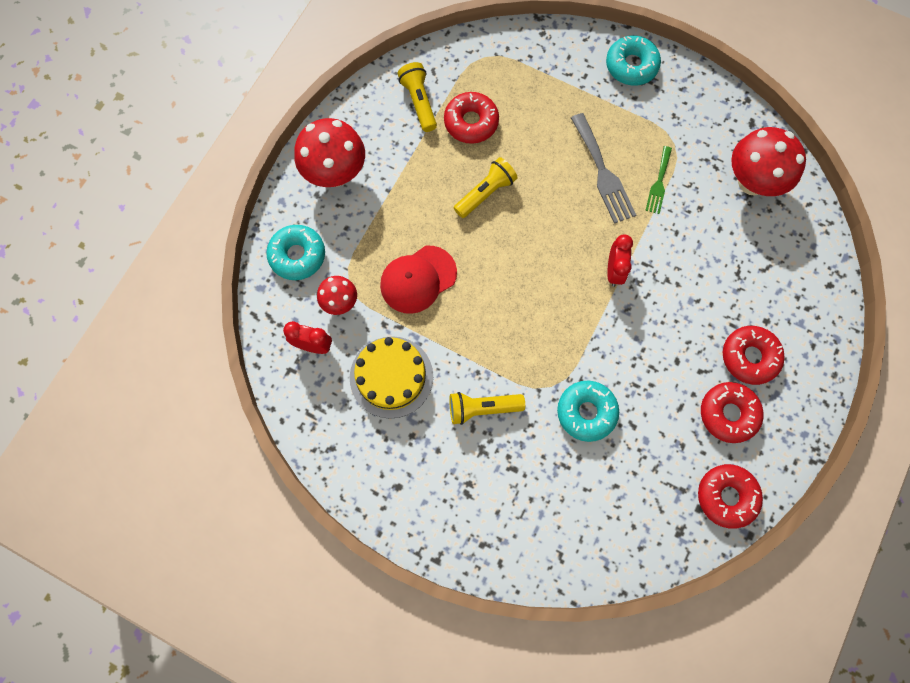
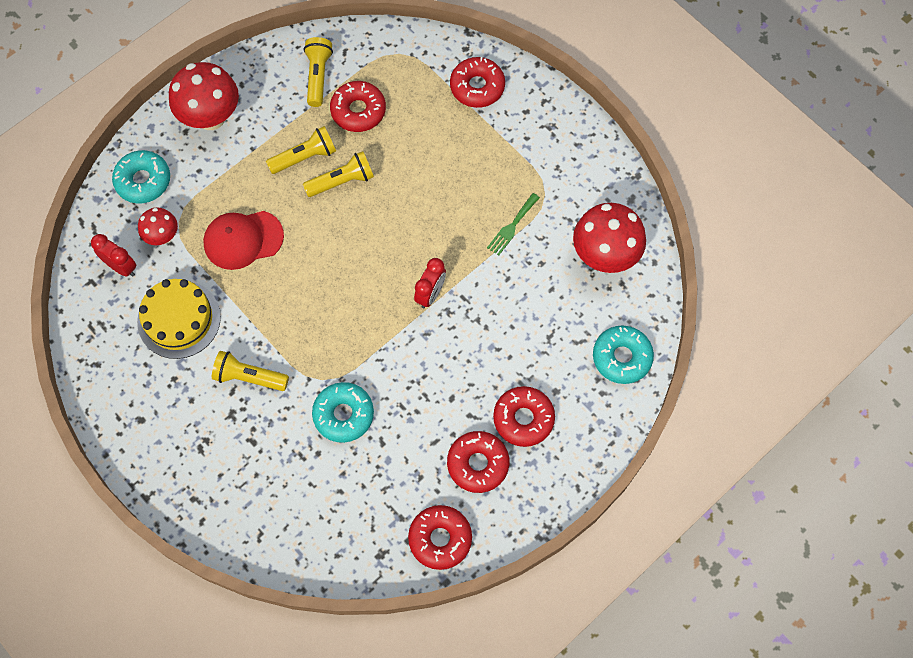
camera: 20 degrees right, 5 degrees down
(441, 182) = (305, 157): none -> yellow flashlight
(569, 65) = (477, 87): none -> red donut
(603, 173) = (462, 199): grey fork -> none
(631, 66) = (537, 107): turquoise donut -> turquoise donut (621, 357)

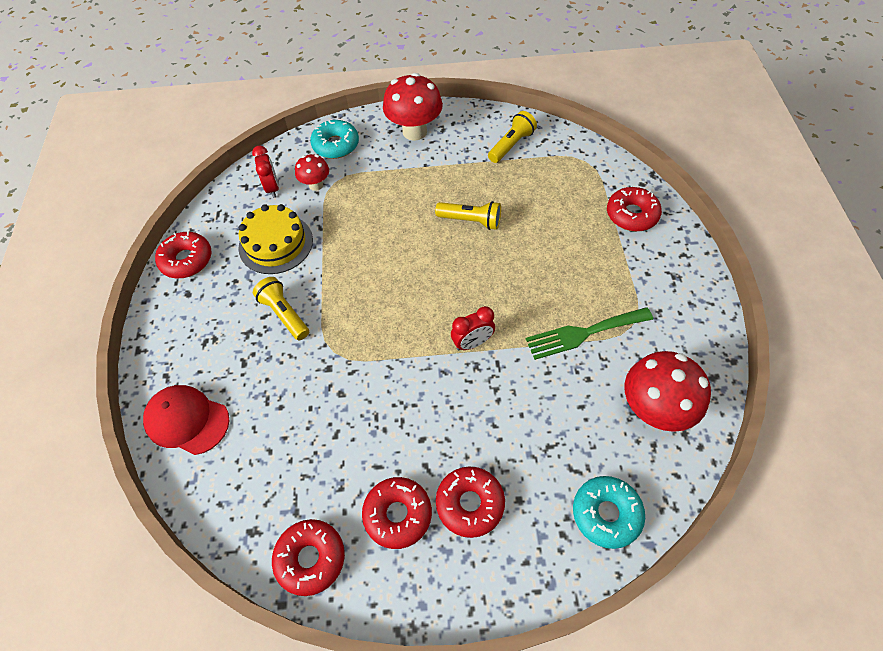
camera: 40 degrees right, 10 degrees down
(243, 239) = (366, 218): red cap -> red cap (187, 420)
(305, 157) = (457, 190): yellow flashlight -> none
(343, 415) = (326, 391): turquoise donut -> none
(358, 111) = (522, 182): red donut -> red donut (186, 260)
(512, 226) = (583, 333): green fork -> green fork, size x1.66

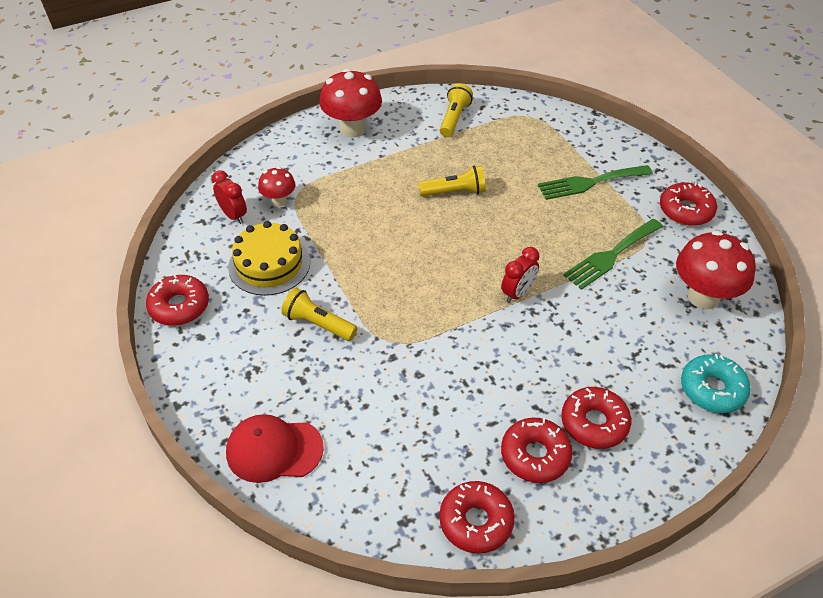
camera: 25 degrees left, 10 degrees down
(336, 145) = (278, 160): turquoise donut -> none
(605, 249) = (590, 183): none -> green fork
(631, 215) = (596, 149): red donut -> red donut (686, 210)

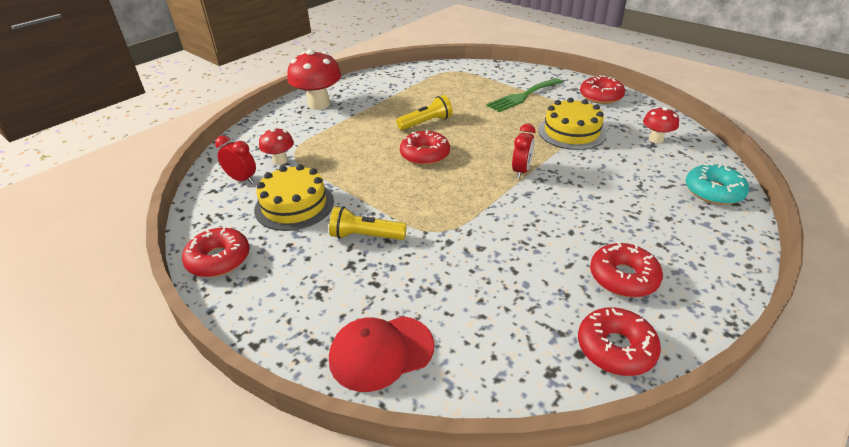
camera: 20 degrees left, 10 degrees down
(454, 119) = (396, 83): yellow flashlight -> none
(594, 423) = (649, 239): red donut -> red donut (425, 155)
(611, 255) = (571, 132): green fork -> yellow cake
(703, 297) = (656, 139): red mushroom -> red mushroom, size x0.55

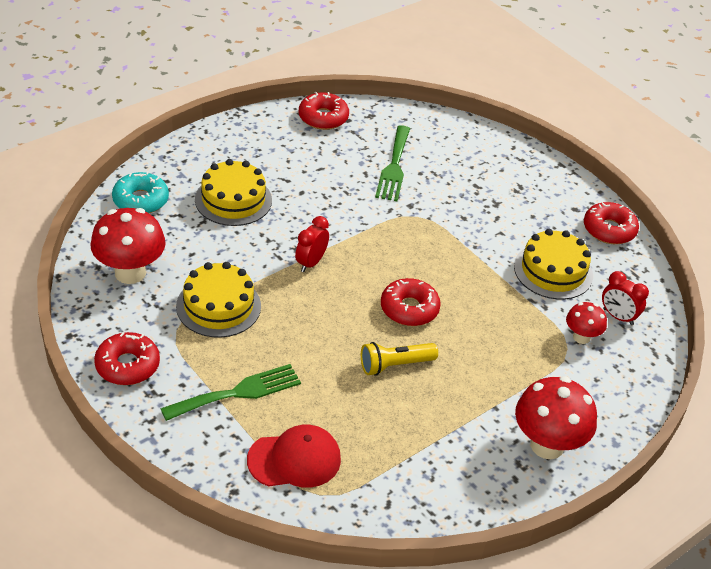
camera: 175 degrees left, 5 degrees up
(365, 236) = (482, 224): yellow flashlight -> none
(381, 352) = (475, 144): red cap -> red cap (294, 459)
(483, 287) = (394, 167): none -> green fork
(623, 277) = (285, 152): red donut -> none
(631, 209) = (233, 200): none -> yellow cake
(656, 139) = (130, 273): red mushroom -> red mushroom, size x1.81

